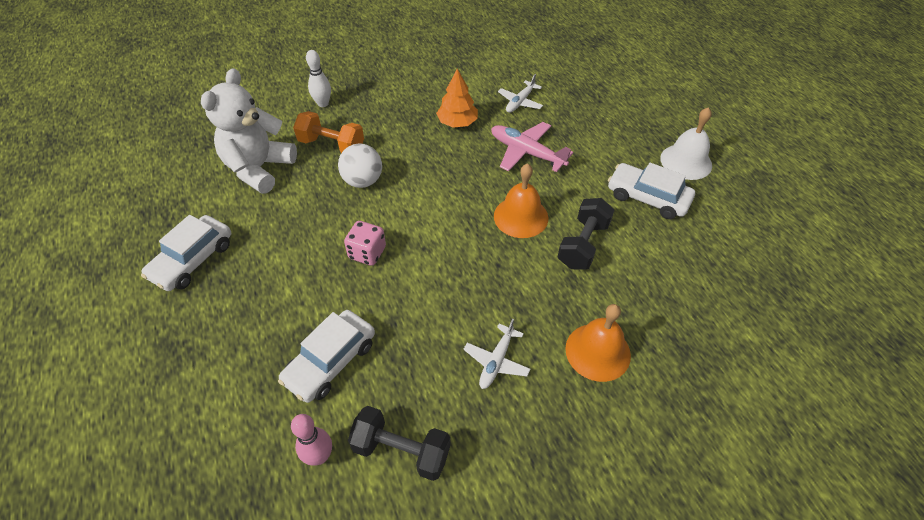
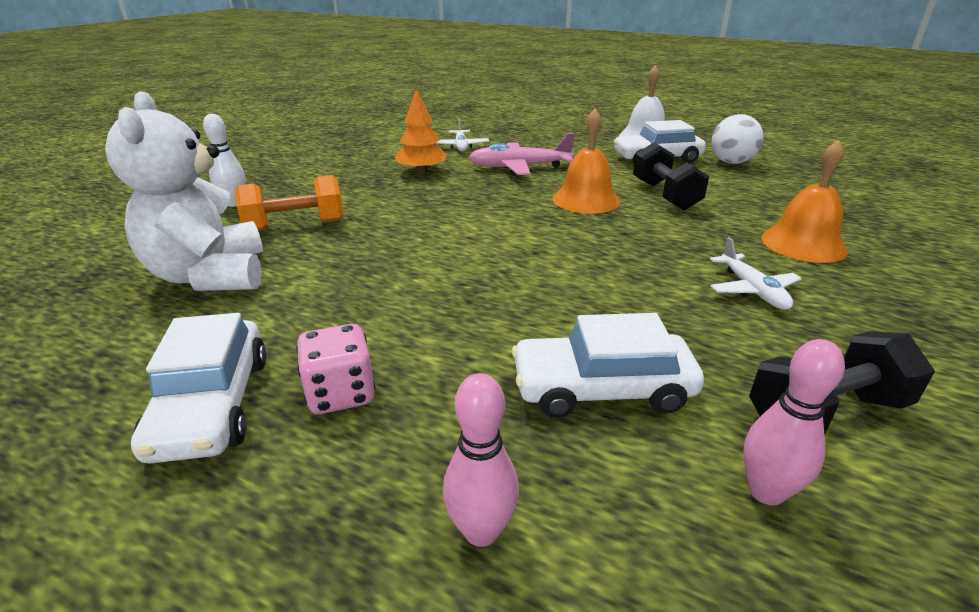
camera: 40 degrees left, 20 degrees down
(213, 386) = (481, 531): none -> pink bowling pin
(330, 361) = (602, 388): white car -> white car turned 90 degrees clockwise
(363, 181) = (381, 235): white ball -> white ball (731, 162)
(367, 253) = (480, 281): pink dice -> pink dice (341, 394)

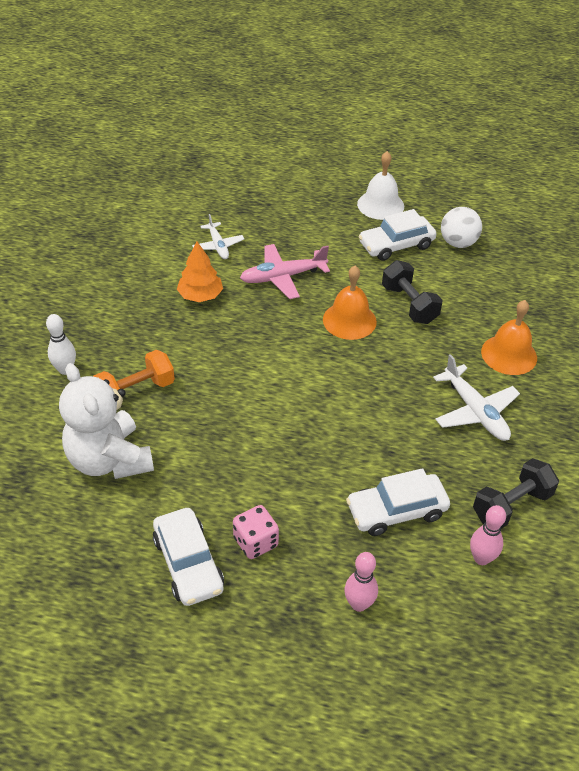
camera: 15 degrees left, 15 degrees up
(752, 290) = (475, 411): white plane -> white plane, size x1.53

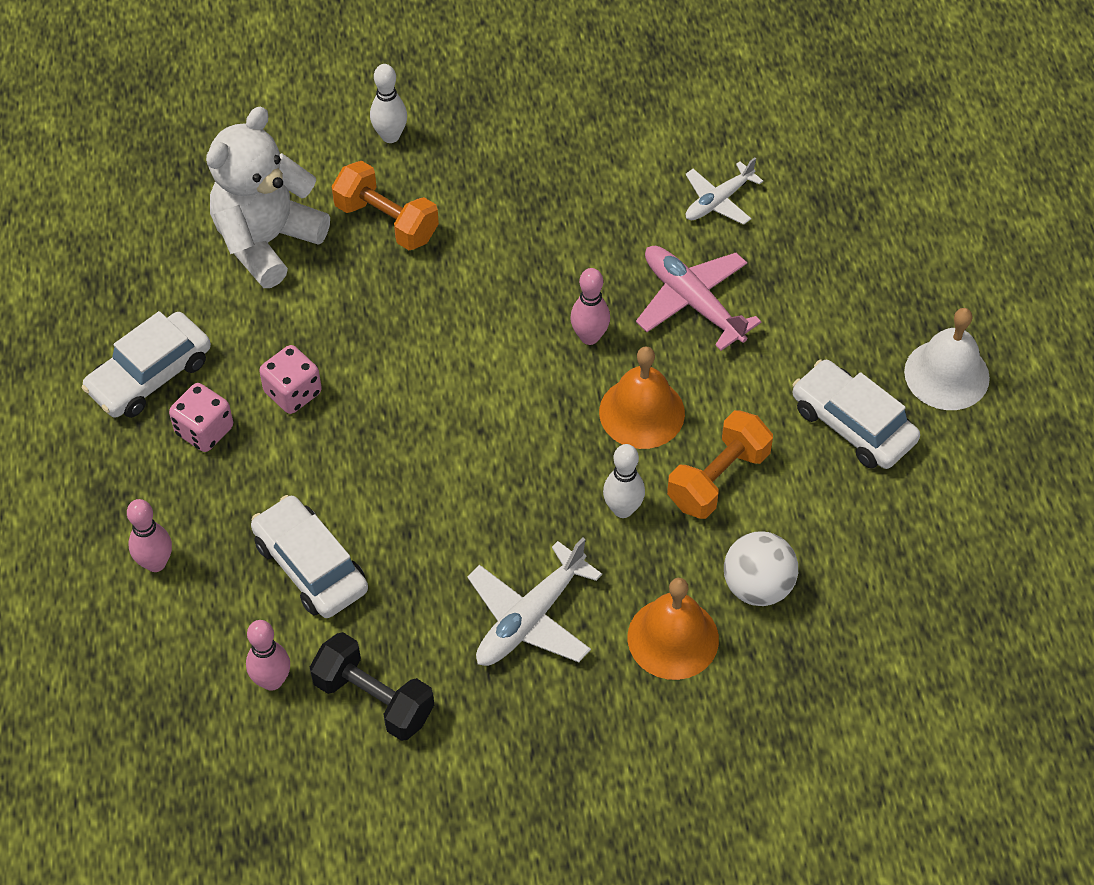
camera: 70 degrees right, 10 degrees up
(200, 295) = (600, 220): orange tree -> none
(249, 481) = (293, 392): none -> pink dice
(284, 325) = (589, 337): none -> pink bowling pin
(409, 304) = (718, 479): black dumbbell -> orange dumbbell
(413, 348) = (623, 509): none -> white bowling pin
(458, 243) = (909, 509): white ball -> white ball (757, 586)

